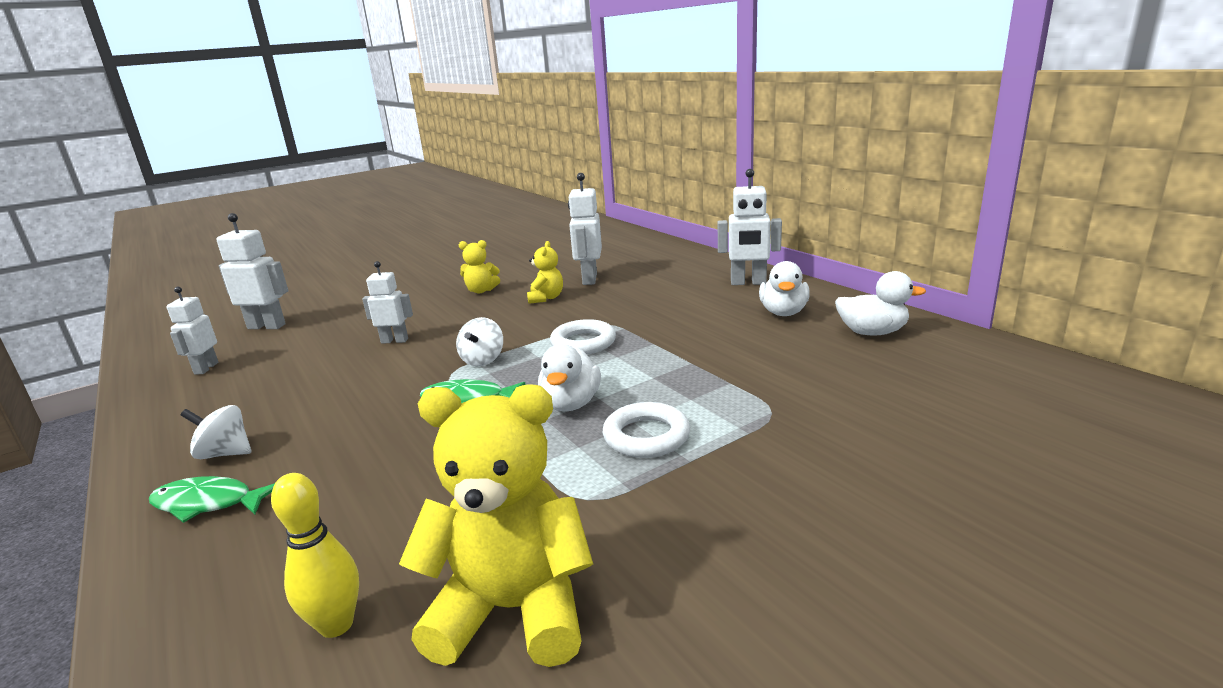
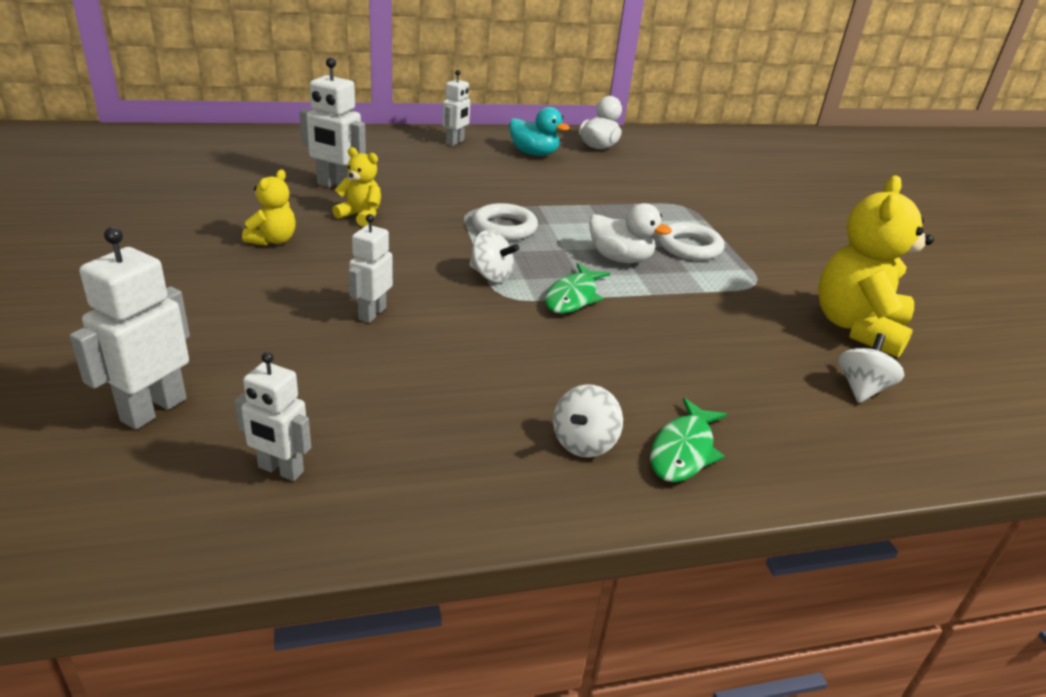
camera: 75 degrees left, 10 degrees up
(336, 624) = (861, 388): yellow bowling pin -> white spinning top
(748, 283) = (455, 142): white robot -> white robot, size x0.66
(783, 312) = (534, 153): white duck -> turquoise duck

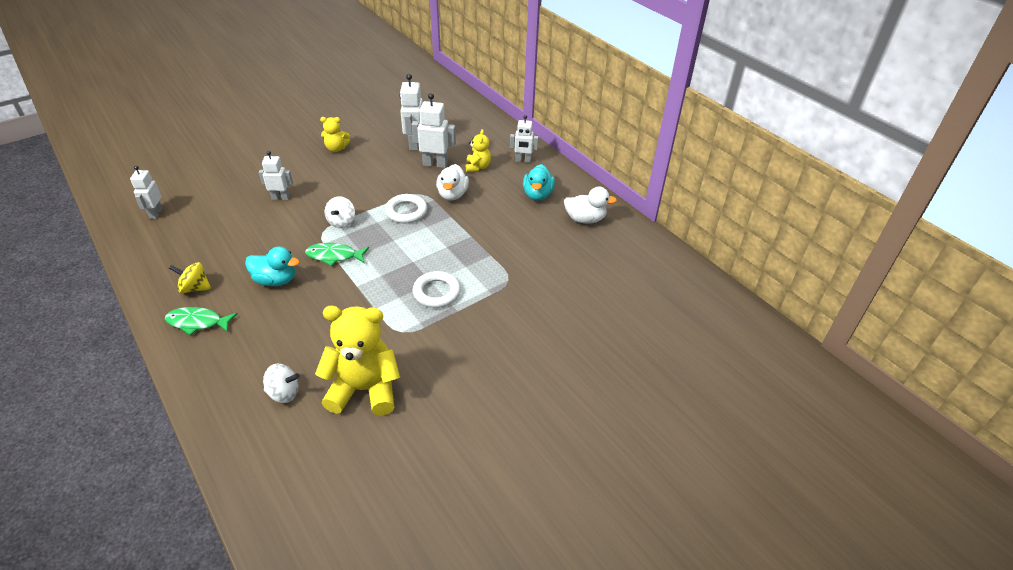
camera: 70 degrees right, 10 degrees up
(153, 409) = (185, 173): white robot -> white robot (435, 164)
(360, 216) = (383, 162): yellow teddy bear -> yellow teddy bear (478, 167)
(584, 443) = (195, 288): white spinning top -> yellow spinning top
(605, 355) = (276, 280): none -> turquoise duck
(620, 259) = (396, 265): white duck -> white duck (452, 194)

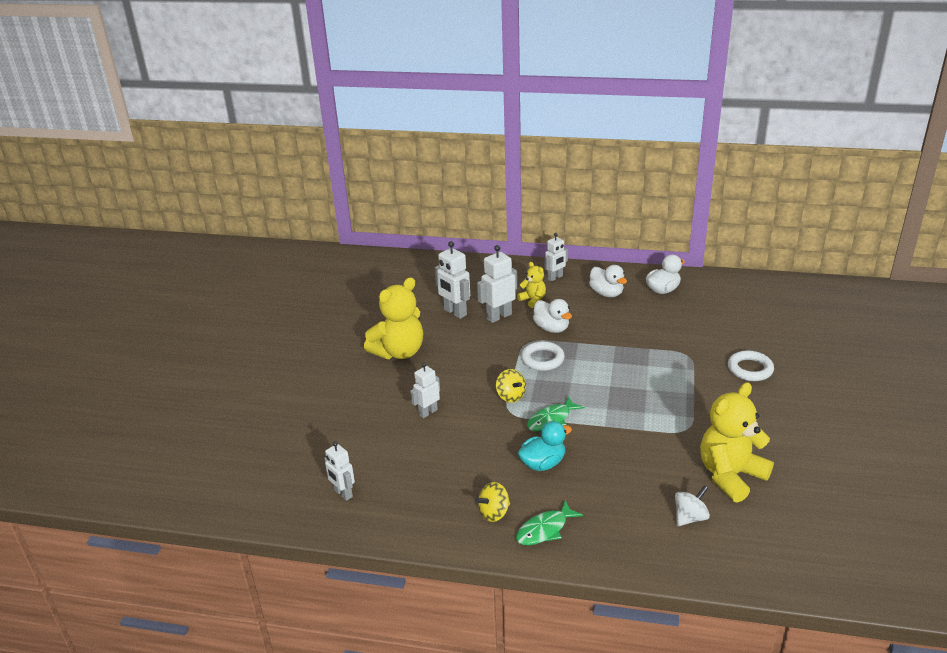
camera: 40 degrees left, 10 degrees down
(336, 148) = (399, 352): yellow teddy bear -> yellow teddy bear, size x1.95
(341, 222) = (511, 396): white spinning top -> yellow spinning top
(436, 292) = (661, 392): white ring -> white ring (750, 369)
(537, 194) = (606, 293): turquoise duck -> white duck

